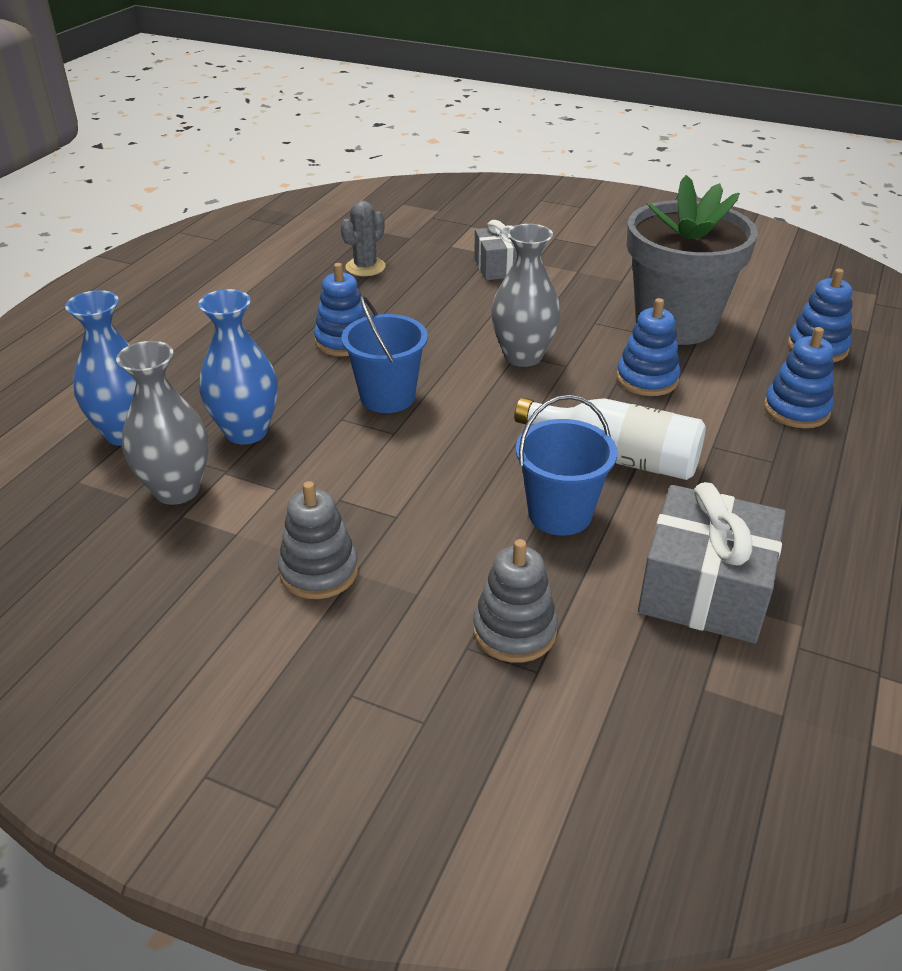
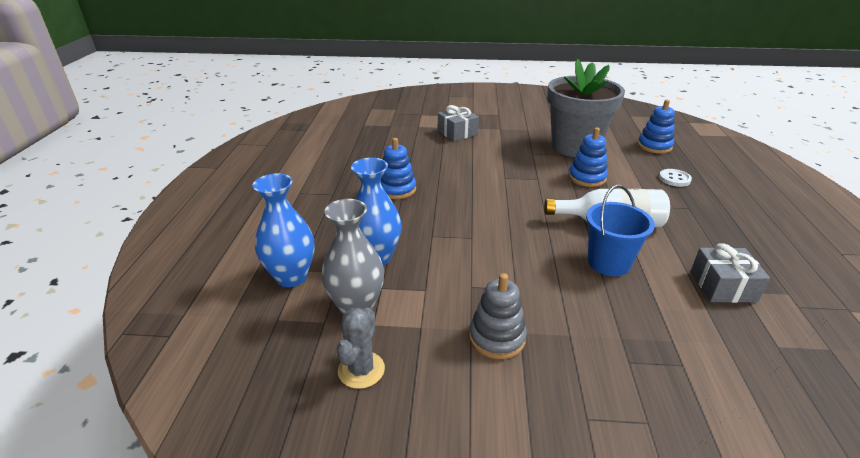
camera: 20 degrees left, 5 degrees down
(365, 267) = (376, 145): grey cactus -> grey cactus (361, 370)
(387, 397) = (450, 217): blue bucket -> none
(514, 631) = (647, 342): grey stacking toy -> none
(523, 356) = (510, 178): grey vase -> none
(704, 588) = (722, 286): grey gift -> grey gift, size x0.66
(796, 410) = (674, 179): blue stacking toy -> white button

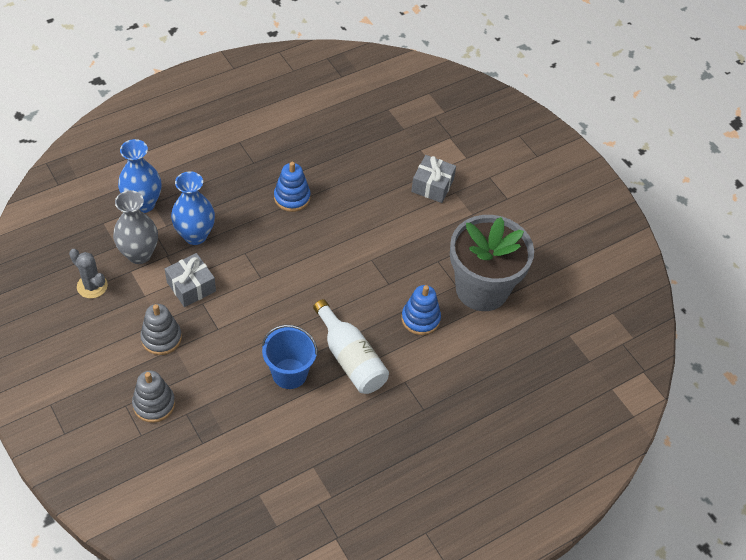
camera: 50 degrees right, 20 degrees up
(361, 370) = (92, 286): grey cactus -> grey cactus turned 60 degrees clockwise
(599, 386) = (154, 404): none -> grey stacking toy
(654, 146) = (542, 354): blue stacking toy -> none
(674, 179) = (475, 387): white button -> none
(722, 286) = (310, 452): grey gift -> grey gift (191, 286)

